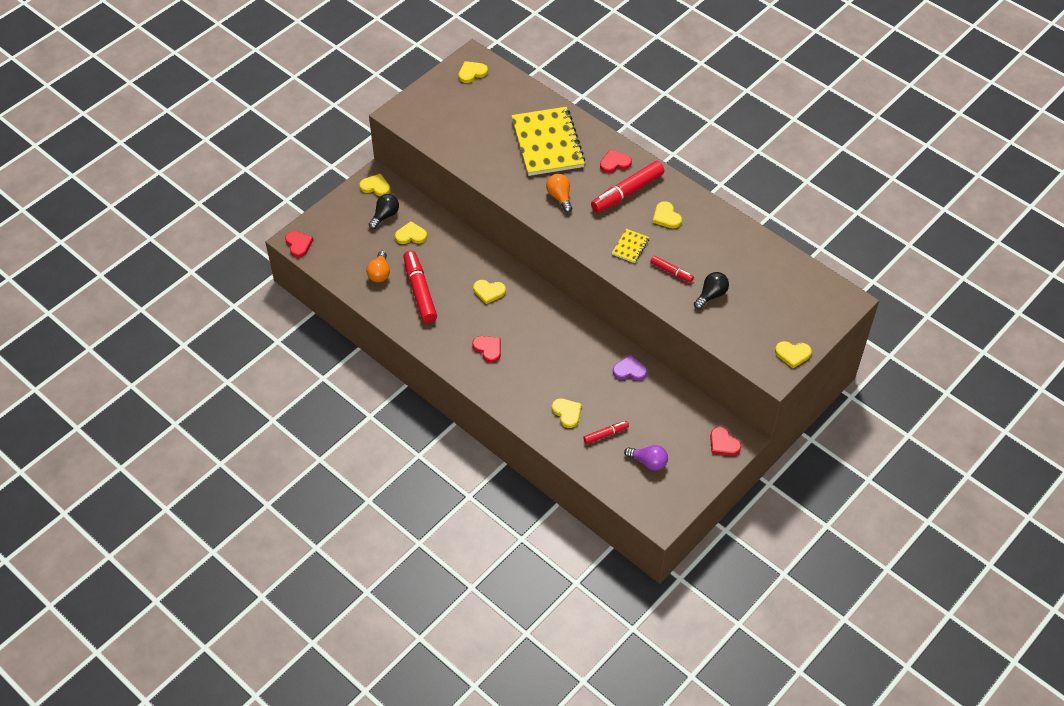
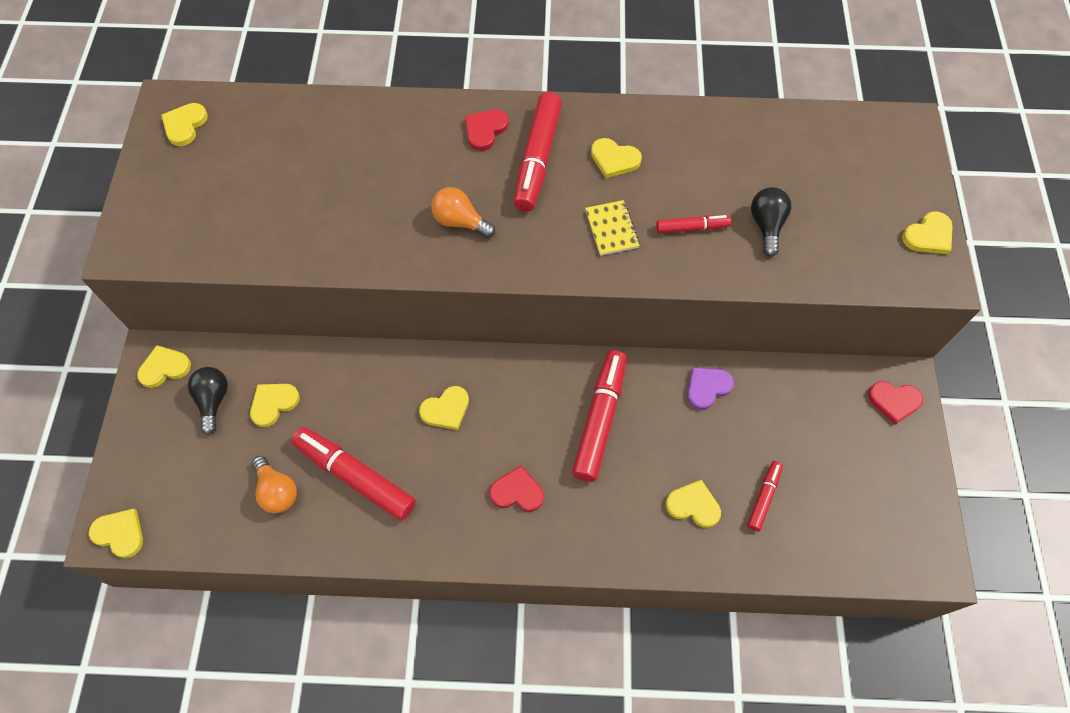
camera: 40 degrees left, 10 degrees up
(298, 244) = (120, 533): red heart -> yellow heart
(547, 143) = (376, 158): yellow notebook -> none
(560, 346) = (600, 419): none -> red marker
(648, 462) = (844, 495): purple light bulb -> none

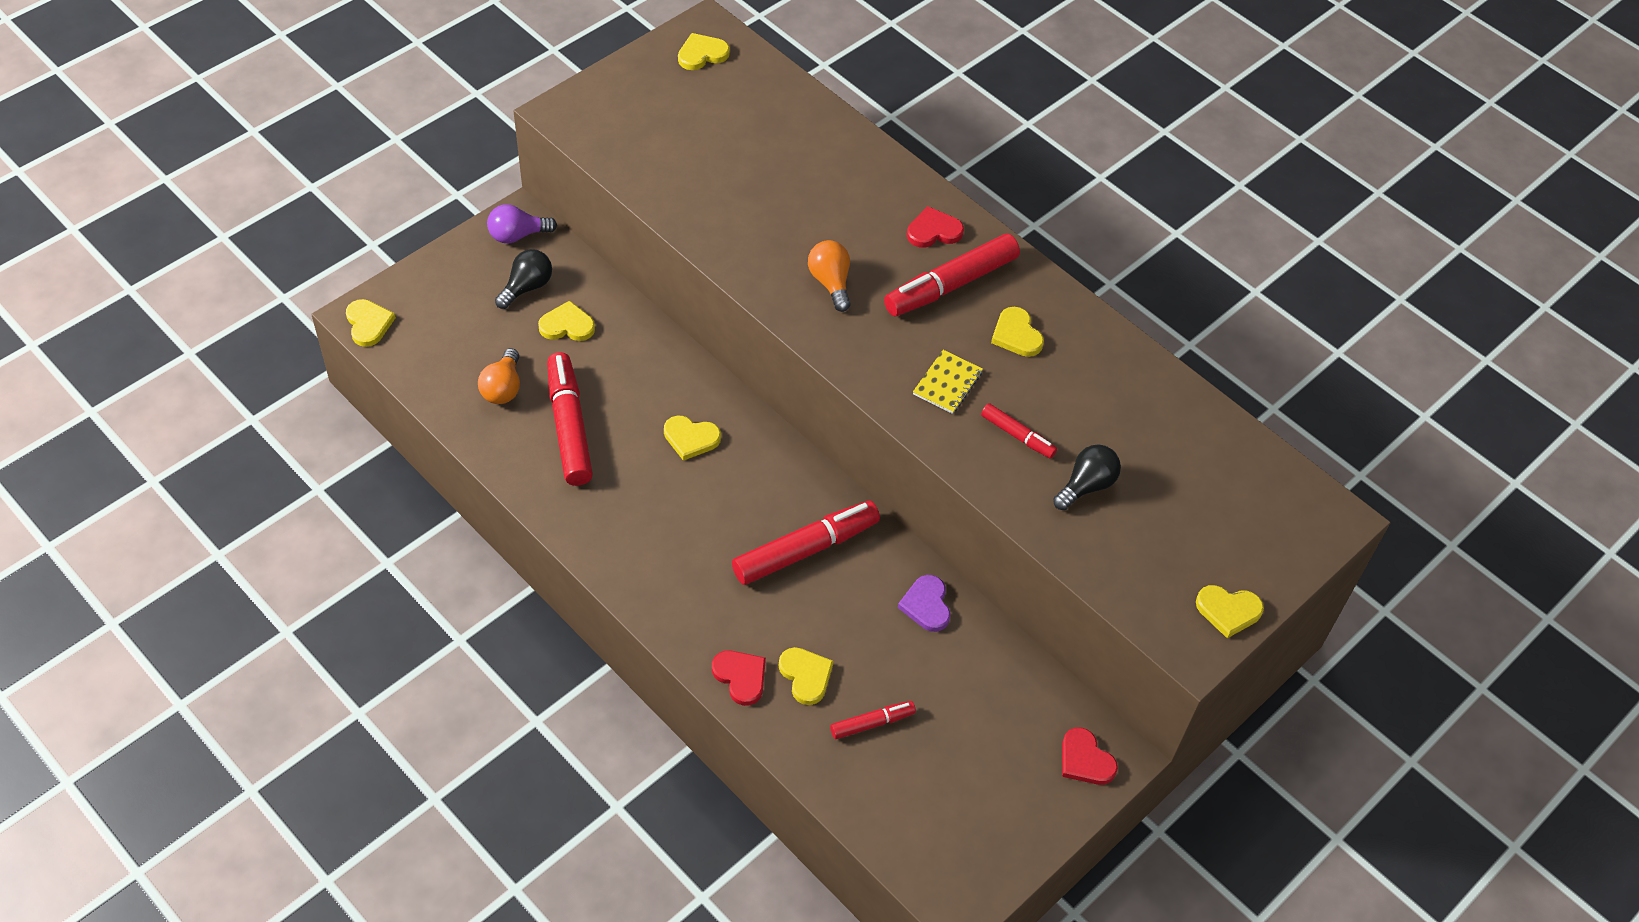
camera: 40 degrees right, 10 degrees down
(164, 368) = (517, 235): yellow heart -> purple light bulb
(517, 492) = (677, 542): red heart -> red heart (740, 677)
(707, 388) = (926, 605): purple heart -> purple heart turned 105 degrees counterclockwise

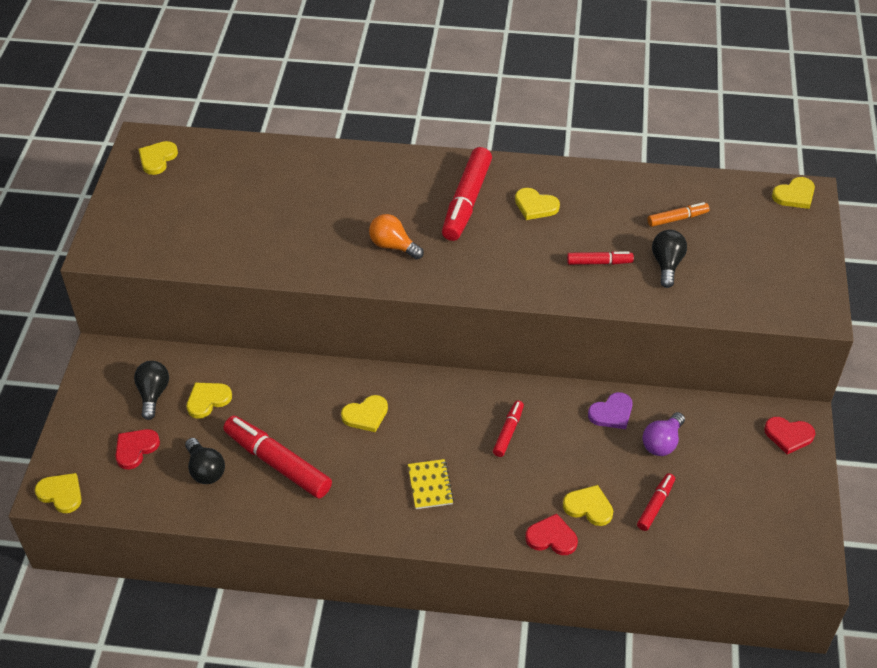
camera: 35 degrees left, 5 degrees down
(503, 388) = (205, 470): orange light bulb -> black light bulb
(517, 235) = (111, 365): purple light bulb -> purple light bulb (662, 443)
(806, 550) = (508, 432): red marker -> red marker, size x0.52
(926, 605) = (612, 413): purple heart -> purple heart turned 75 degrees counterclockwise
(933, 231) = (422, 177): red heart -> red heart (135, 449)
(947, 383) = (527, 259): yellow notebook -> yellow notebook (430, 485)
(1153, 447) = (677, 219): none -> orange marker
(1228, 611) = (813, 281): yellow heart -> yellow heart (794, 195)

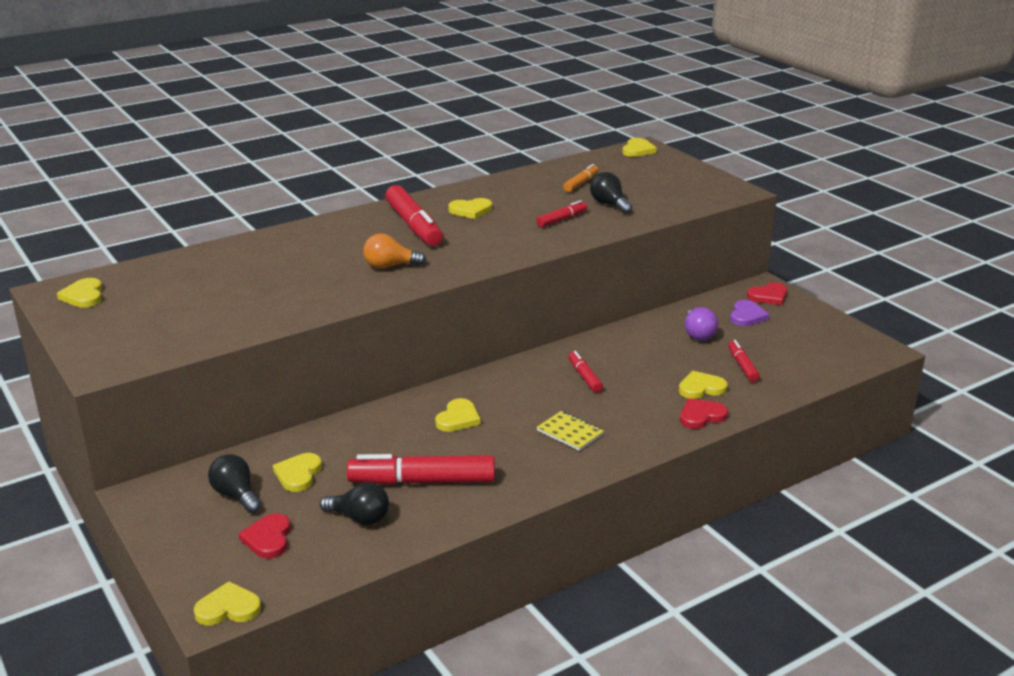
camera: 40 degrees left, 20 degrees down
(612, 413) = (642, 335): purple heart -> purple heart (747, 316)

